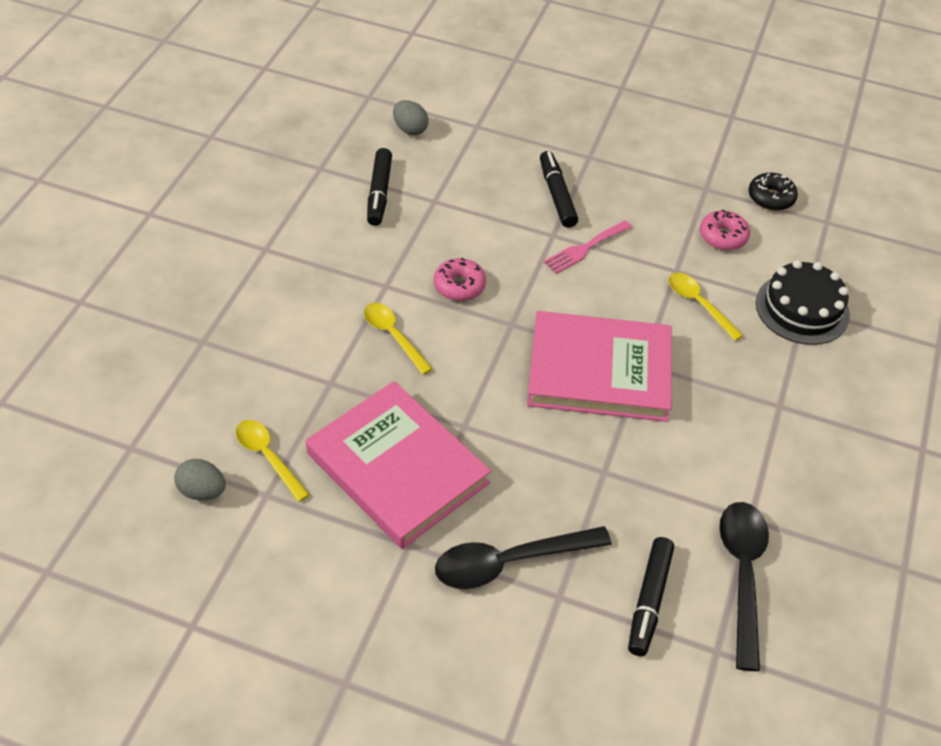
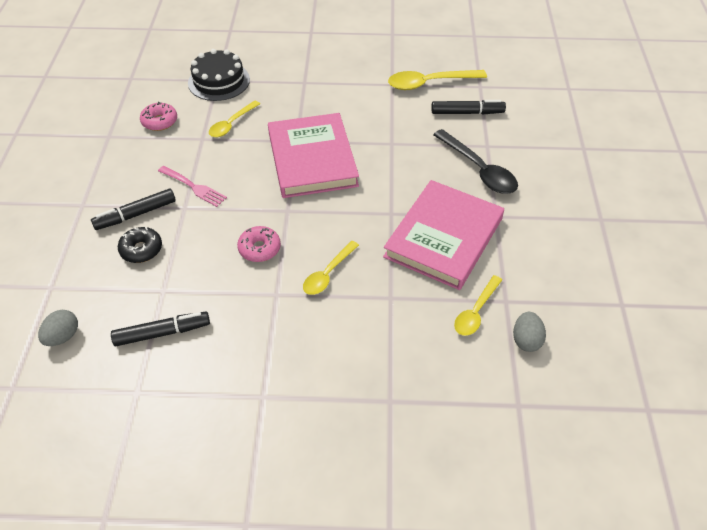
camera: 105 degrees left, 0 degrees up
(742, 574) = (429, 83): black spoon -> yellow spoon
(771, 198) = (111, 104): black donut -> black donut (141, 249)

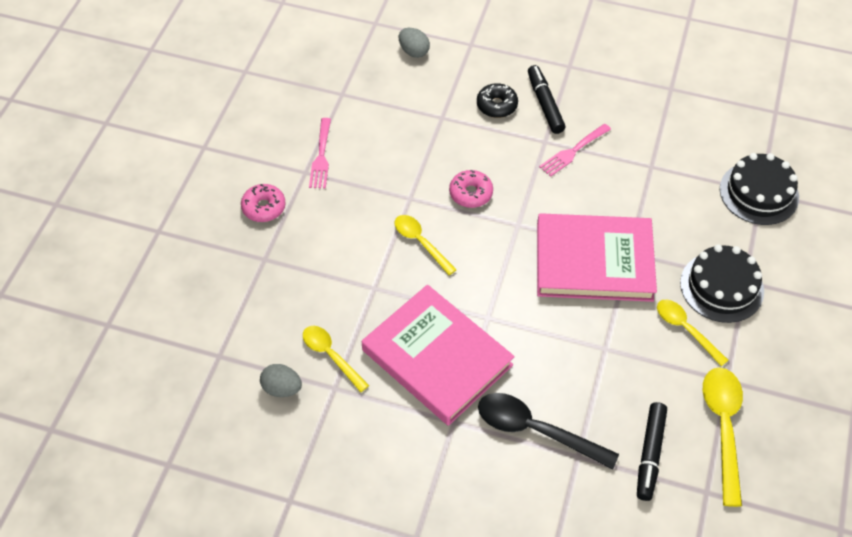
camera: 105 degrees right, 5 degrees up
(159, 121) = (688, 132): pink donut -> pink donut (264, 207)
(162, 333) = (394, 113): black marker -> none
(232, 124) = (672, 195): yellow spoon -> yellow spoon (685, 330)
(237, 386) = (321, 157): none -> pink fork
(314, 92) = (721, 287): none -> black cake
(479, 169) = (536, 430): black spoon -> black spoon turned 45 degrees clockwise

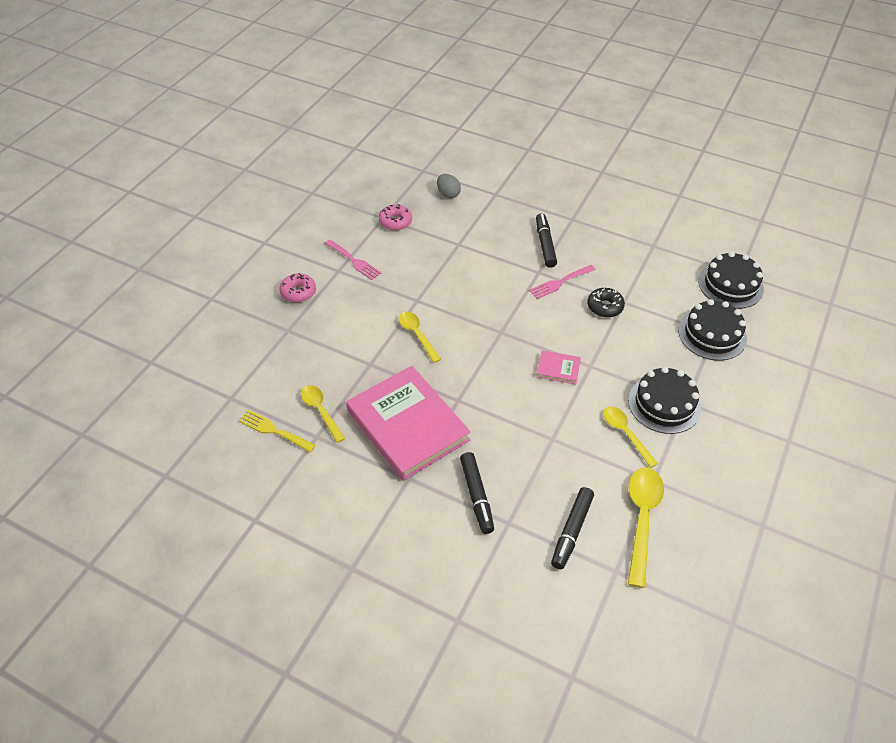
camera: 10 degrees right, 5 degrees down
(282, 388) = (274, 430): grey egg -> yellow fork
(321, 157) = (354, 261): pink fork -> pink fork turned 60 degrees counterclockwise
(471, 193) = (467, 303): pink donut -> pink donut (395, 222)
(496, 105) = (505, 241): black donut -> black donut (605, 307)
(536, 430) = (476, 496): black spoon -> black marker
(594, 261) = (558, 369): pink book -> pink book, size x0.41
(768, 127) = (730, 285): none -> black cake

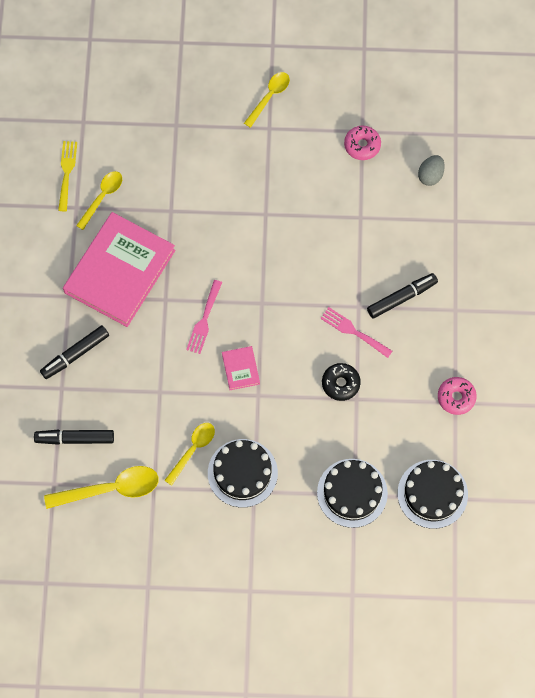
camera: 65 degrees right, 20 degrees up
(298, 292) = (224, 109): pink donut -> pink donut (456, 397)
(354, 261) = (288, 135): pink fork -> pink fork (204, 320)
(417, 335) = (223, 233): yellow spoon -> yellow spoon (269, 97)

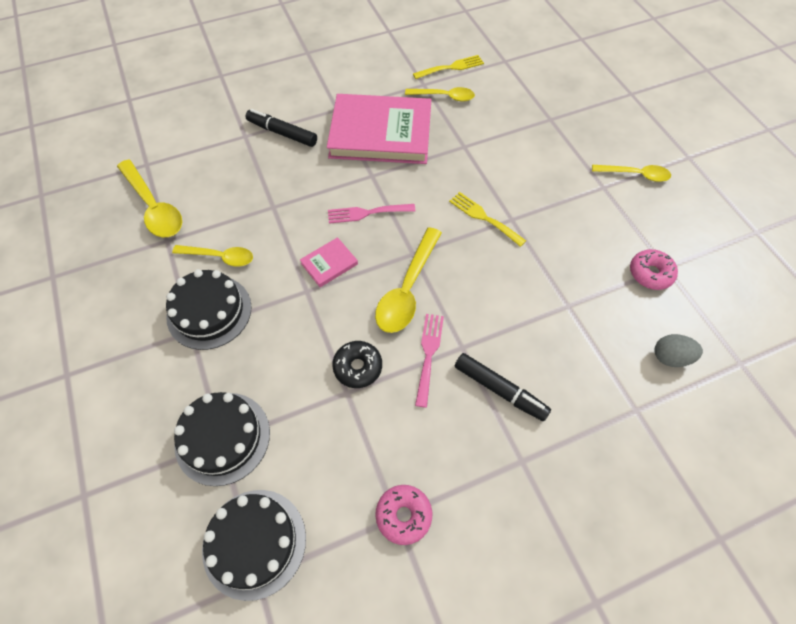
camera: 65 degrees right, 10 degrees down
(75, 438) = (197, 162): black marker -> none
(253, 233) = (484, 217): none -> yellow fork
(292, 321) = (407, 289): none -> yellow spoon

